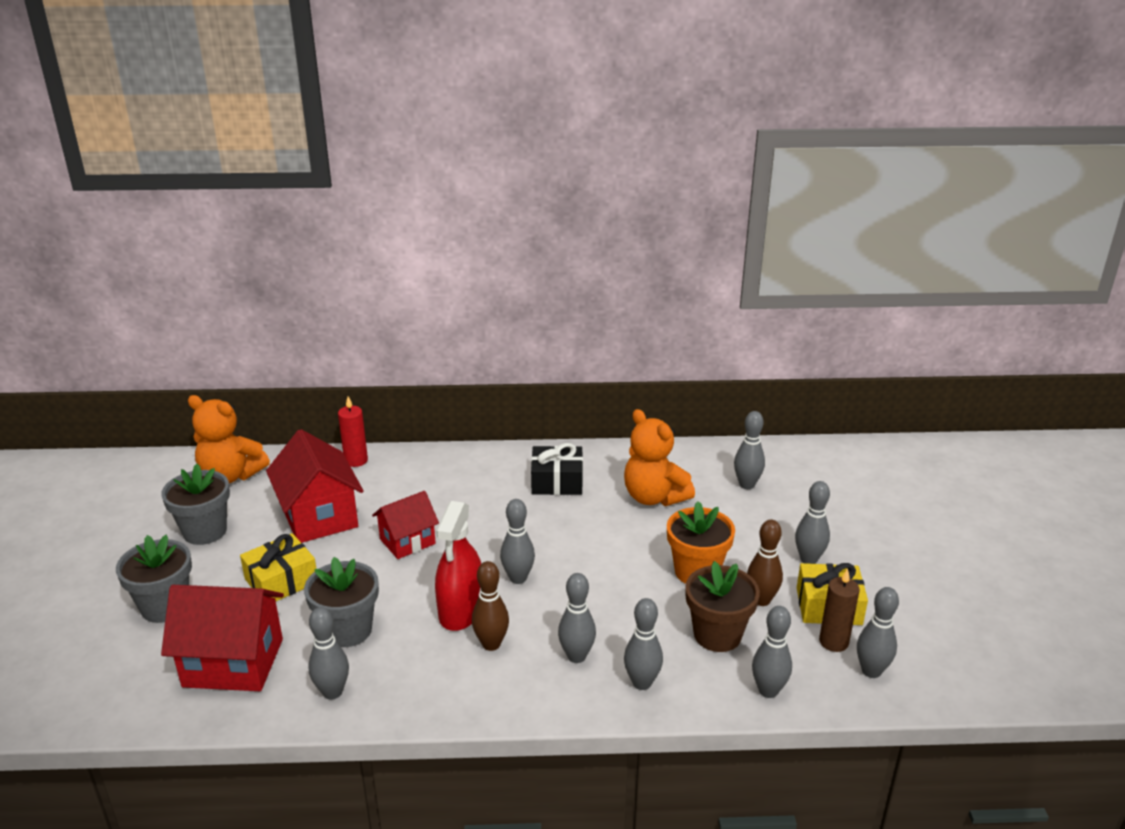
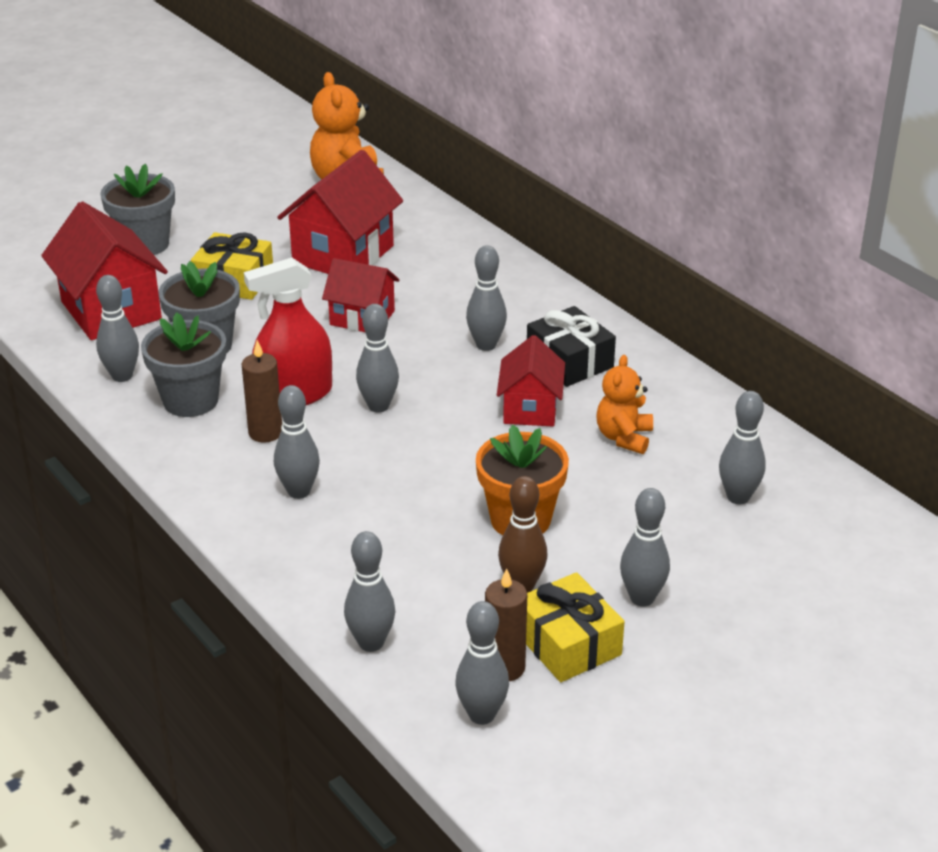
camera: 55 degrees right, 5 degrees up
(205, 531) = (257, 211): grey flower pot -> grey flower pot (190, 400)
(356, 460) = (452, 230): red candle -> none
(491, 644) = (265, 432): brown bowling pin -> brown candle
(589, 518) = (530, 409): none -> red house
(642, 683) = (300, 549): grey bowling pin -> grey bowling pin (486, 345)
(654, 497) = (624, 437): orange teddy bear -> orange teddy bear, size x0.63
(717, 635) = (427, 574): brown flower pot -> none

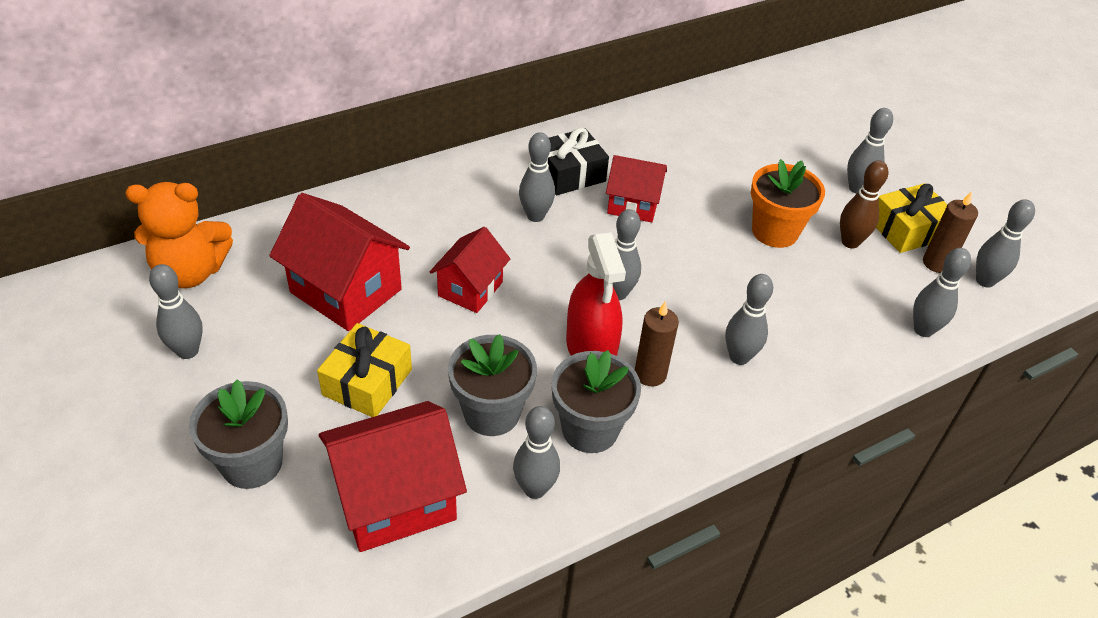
camera: 85 degrees left, 10 degrees up
(624, 437) = (676, 164): orange teddy bear -> none
(738, 497) = (748, 127): grey bowling pin -> grey bowling pin (188, 351)

